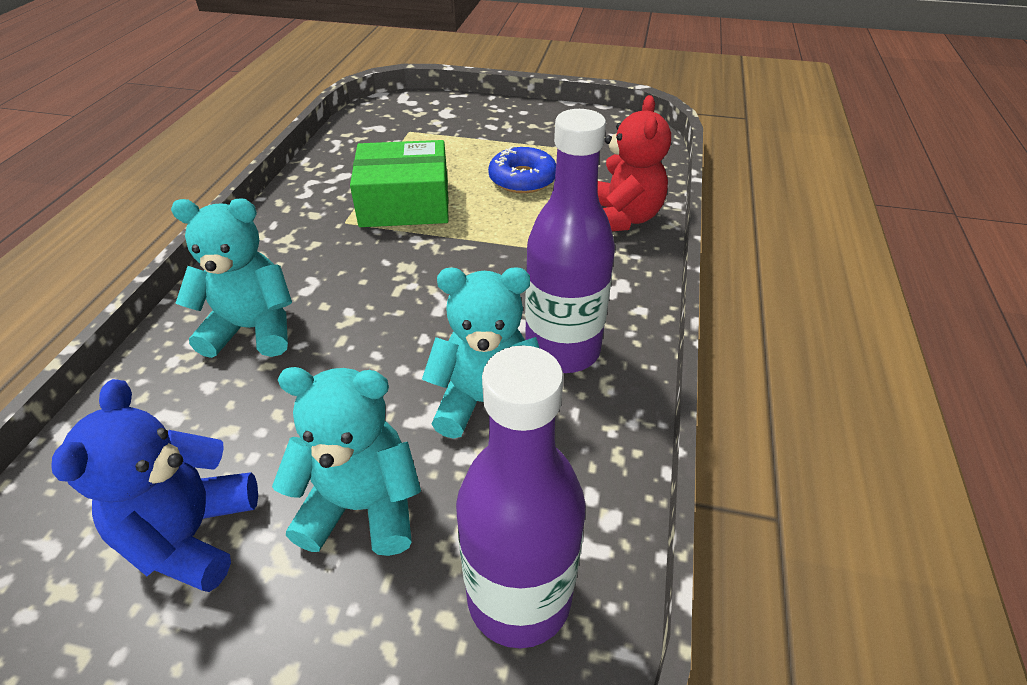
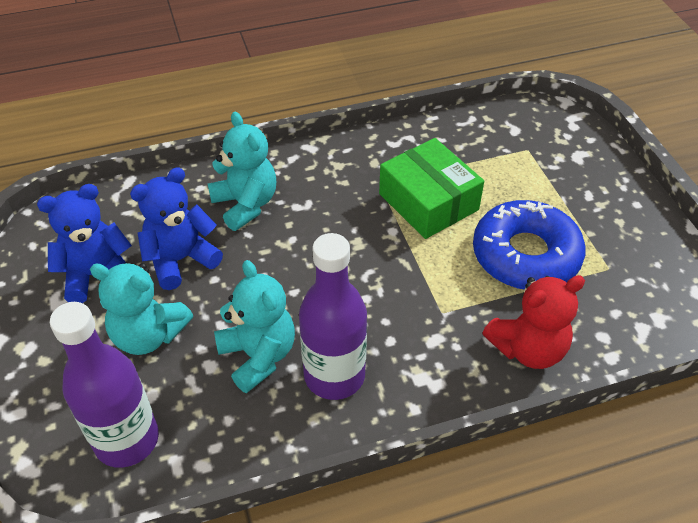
camera: 60 degrees right, 5 degrees up
(270, 424) = (181, 260): none -> blue teddy bear
(362, 506) = (148, 335): turquoise teddy bear -> turquoise teddy bear turned 135 degrees clockwise
(522, 179) = (525, 255): blue donut -> blue donut, size x1.62

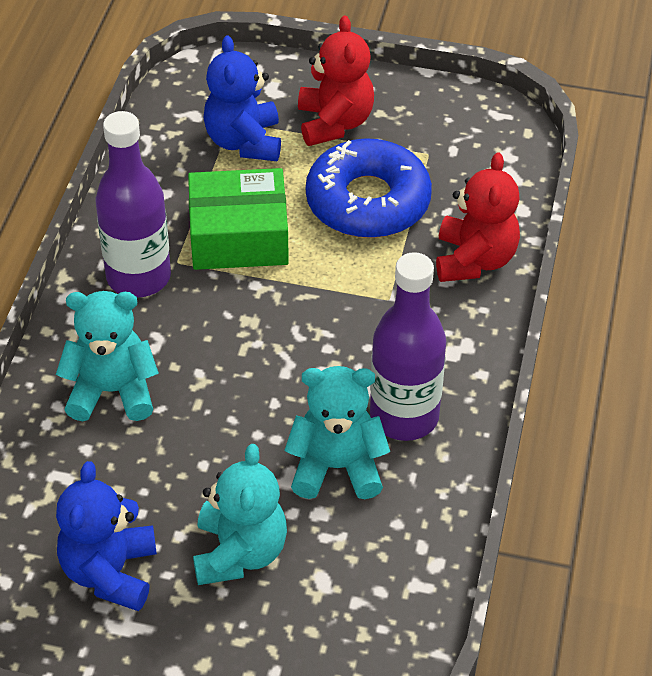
camera: 60 degrees left, 0 degrees up
(127, 440) = (364, 618): purple bottle -> purple bottle (138, 277)
(148, 335) = (239, 552): turquoise teddy bear -> turquoise teddy bear turned 45 degrees counterclockwise
(181, 260) = (150, 484): blue teddy bear -> blue teddy bear (244, 142)
(582, 201) = (334, 123): none -> red teddy bear

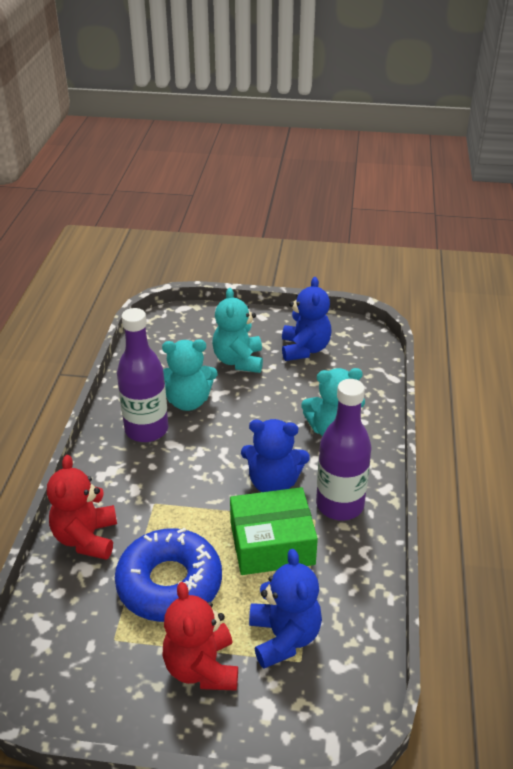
camera: 175 degrees right, 10 degrees down
(221, 314) = (273, 483): none -> blue teddy bear

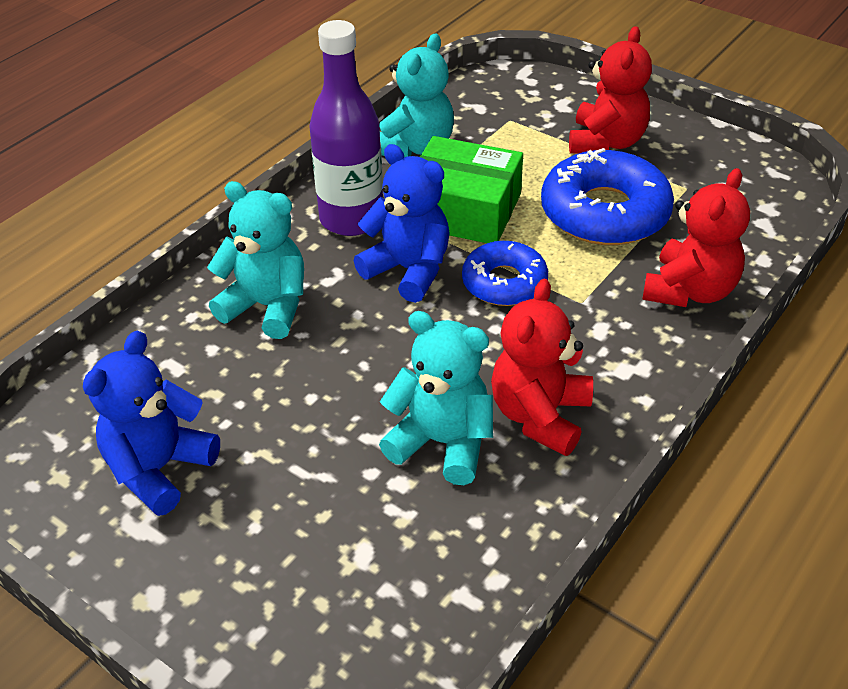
camera: 150 degrees left, 5 degrees up
(146, 430) = (540, 415): purple bottle -> red teddy bear
(209, 497) = (504, 283): none -> blue donut
(238, 361) = (295, 494): turquoise teddy bear -> turquoise teddy bear (415, 147)
(284, 637) = (512, 137): blue teddy bear -> none

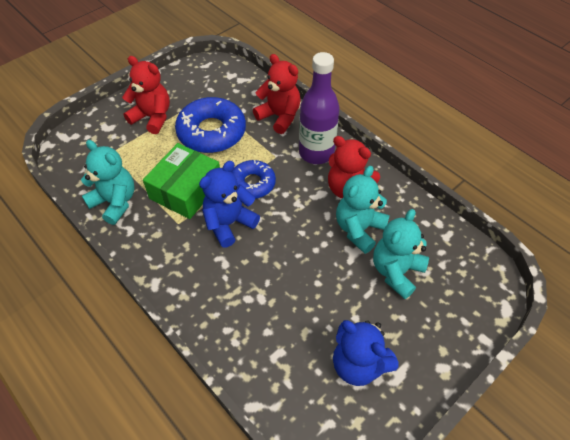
camera: 80 degrees left, 10 degrees up
(267, 306) = (239, 298): turquoise teddy bear -> turquoise teddy bear (396, 271)
(351, 219) = (172, 245): purple bottle -> purple bottle (316, 153)

